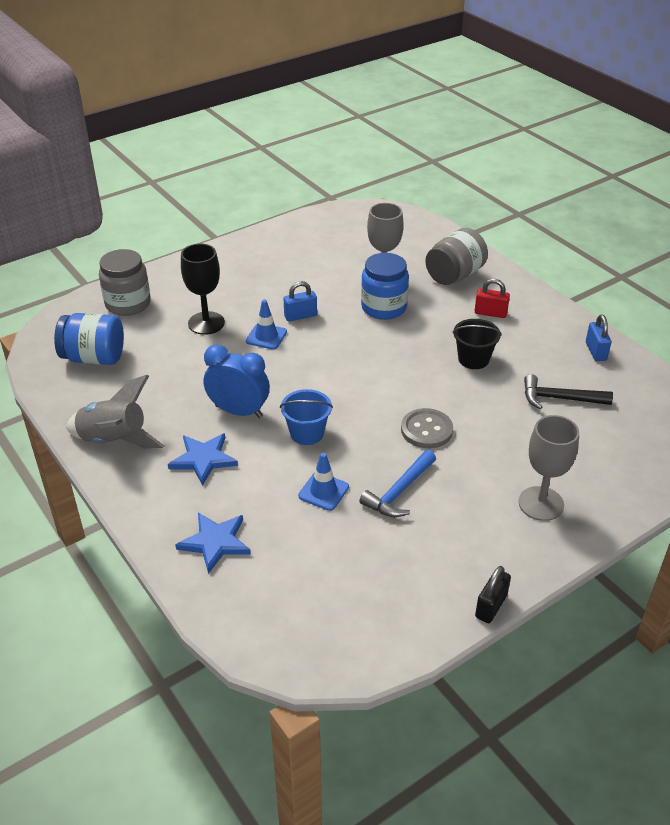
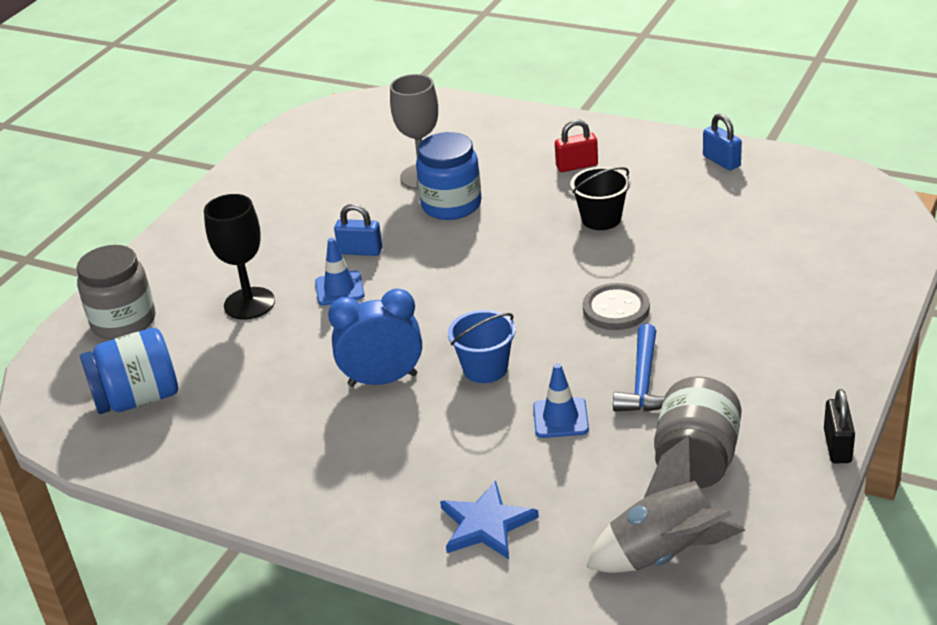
camera: 25 degrees left, 5 degrees down
(114, 441) = (256, 476): grey rocket -> grey rocket (665, 554)
(203, 459) = (388, 447): blue star -> none
(300, 316) = (360, 251): blue padlock -> blue padlock turned 60 degrees clockwise
(454, 275) = (501, 142): grey jar -> grey jar (696, 461)
(541, 503) = (798, 328): grey goblet -> none
(559, 398) = (726, 221): black hammer -> none

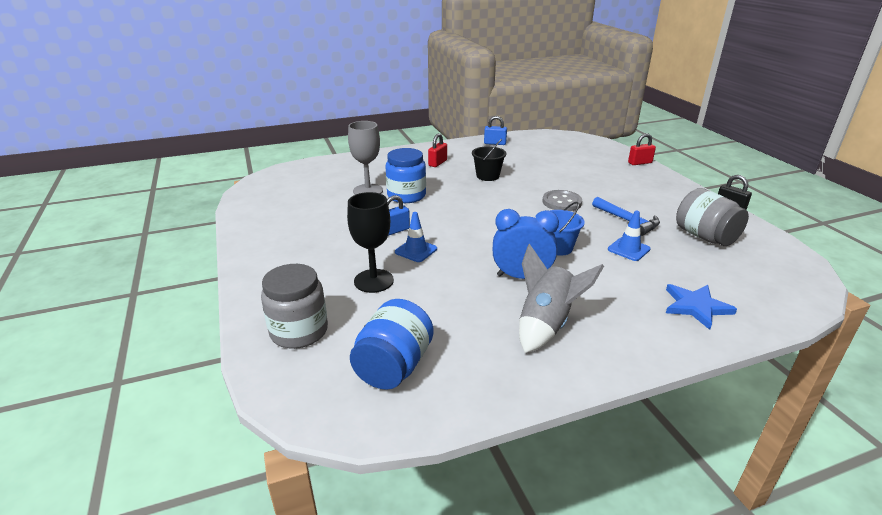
camera: 50 degrees left, 5 degrees down
(382, 380) = (521, 276): blue clock -> blue clock turned 60 degrees clockwise
(665, 554) = (771, 274): grey rocket -> grey rocket (546, 324)
(878, 300) = (640, 163): none -> red padlock

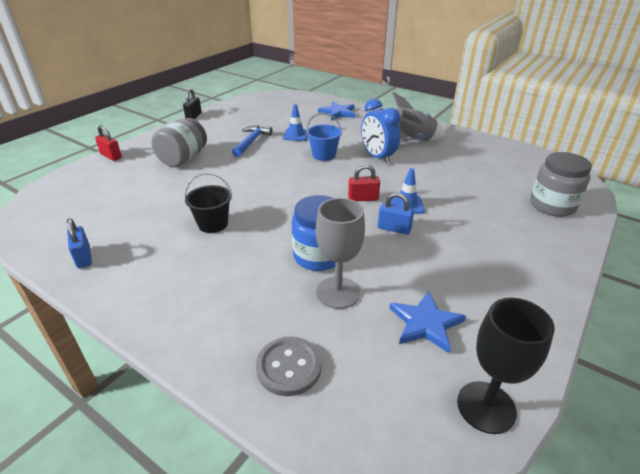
camera: 125 degrees left, 5 degrees up
(308, 204) = (425, 323): none -> blue star
(373, 281) = (467, 204): black goblet -> black goblet (486, 407)
(393, 366) = (512, 166): blue jar -> none
(437, 163) = (198, 276): red padlock -> red padlock (363, 198)
(561, 202) = (243, 170): grey button -> grey button (289, 367)
(705, 237) = (249, 118): grey jar -> grey jar (183, 159)

